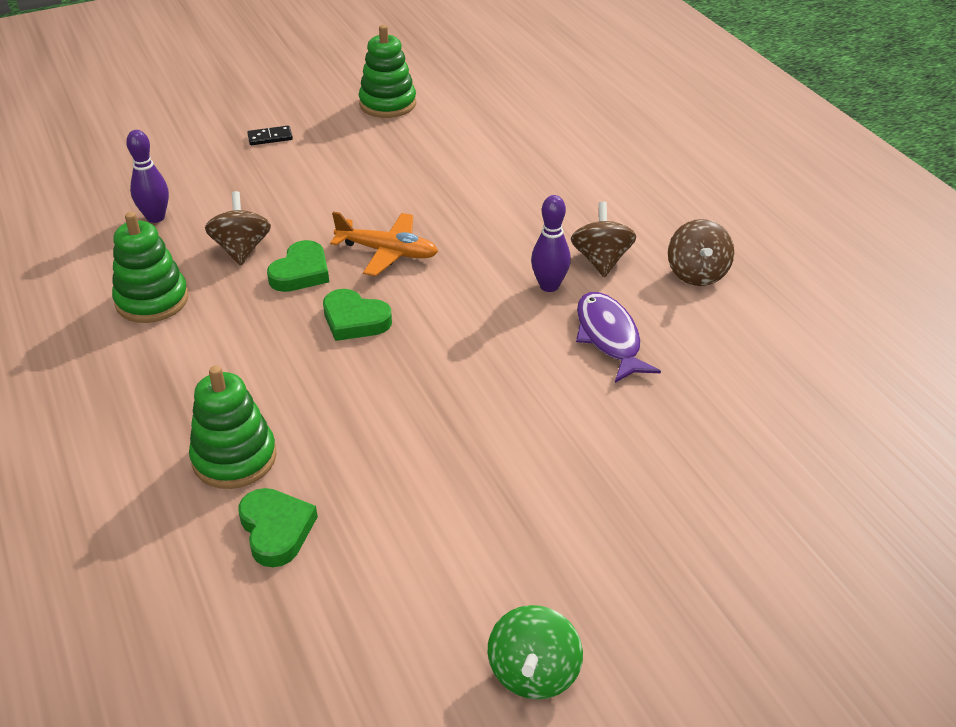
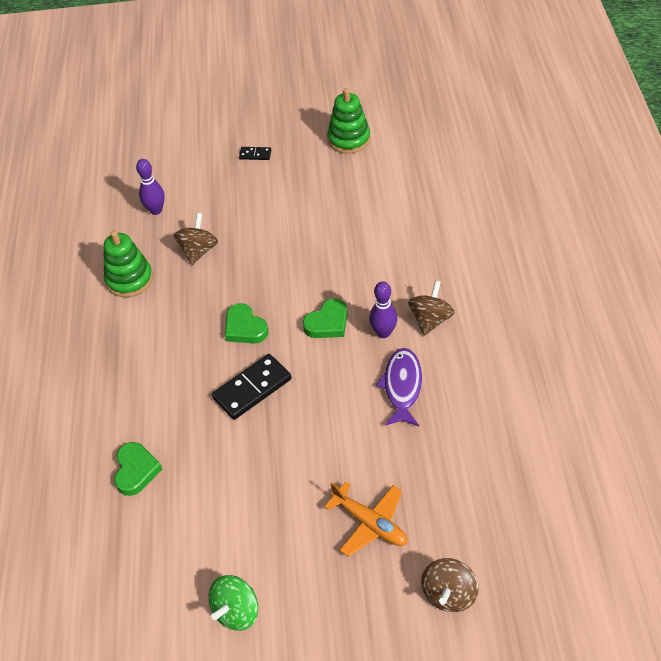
camera: 25 degrees right, 10 degrees up
(234, 458) = (132, 413): green stacking toy -> none
(301, 272) = (227, 279): green heart -> green heart (327, 323)
(387, 252) = (290, 276): orange plane -> orange plane (370, 523)
(403, 386) = (252, 388): none -> black domino
(697, 274) = (492, 349): brown spinning top -> brown spinning top (449, 594)

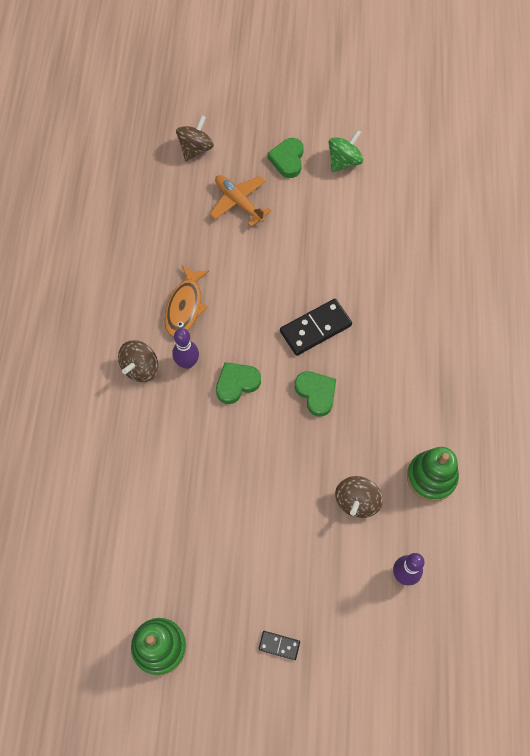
camera: 175 degrees left, 15 degrees up
(136, 470) = (418, 273): green heart -> green heart (287, 160)
(402, 386) = (185, 306): purple fish -> orange fish

